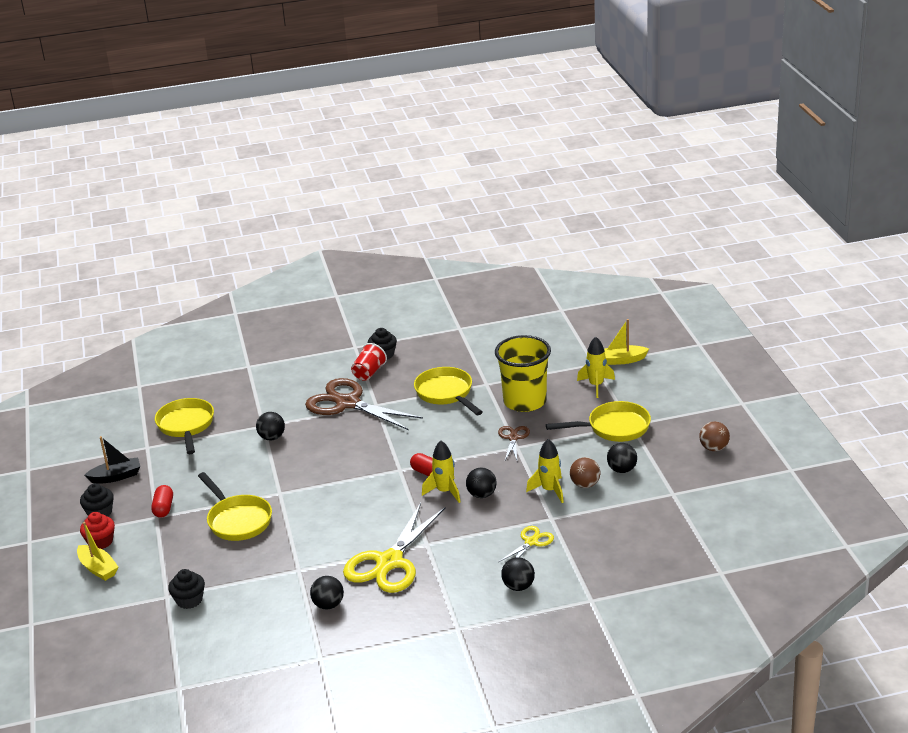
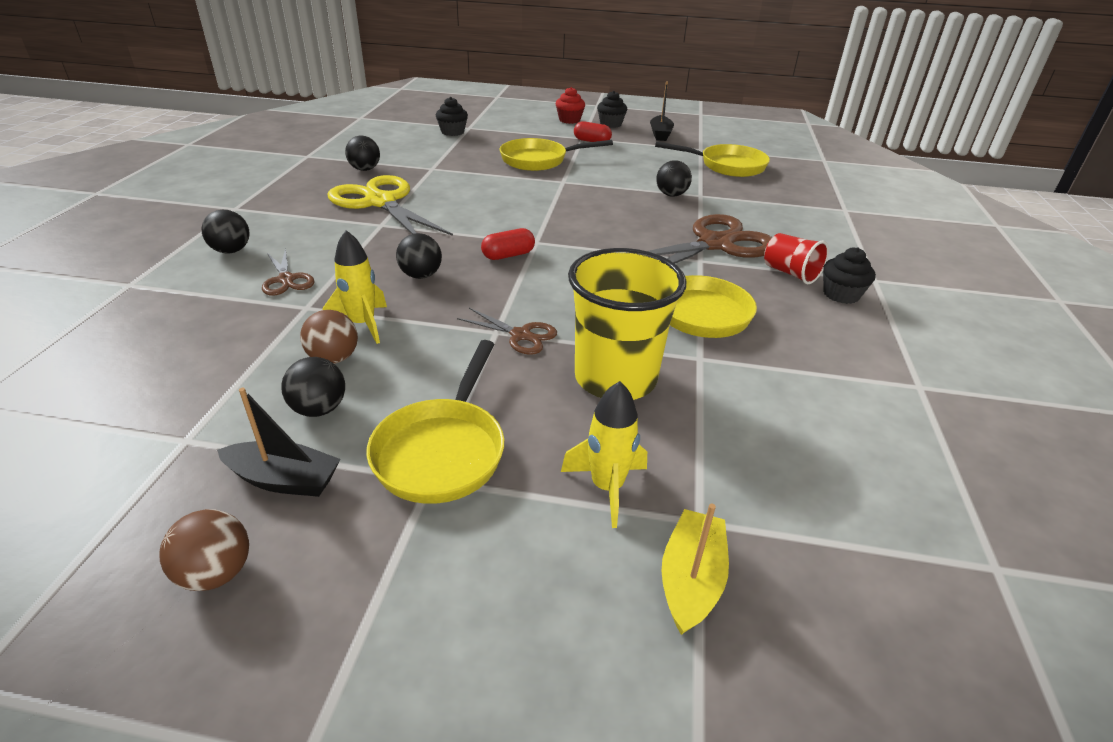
camera: 110 degrees right, 5 degrees up
(98, 568) = (535, 116): yellow boat -> none
(444, 492) = (458, 255): yellow rocket -> none
(531, 542) = (286, 280): yellow scissors -> brown scissors
(665, 457) = (284, 480): none -> black boat

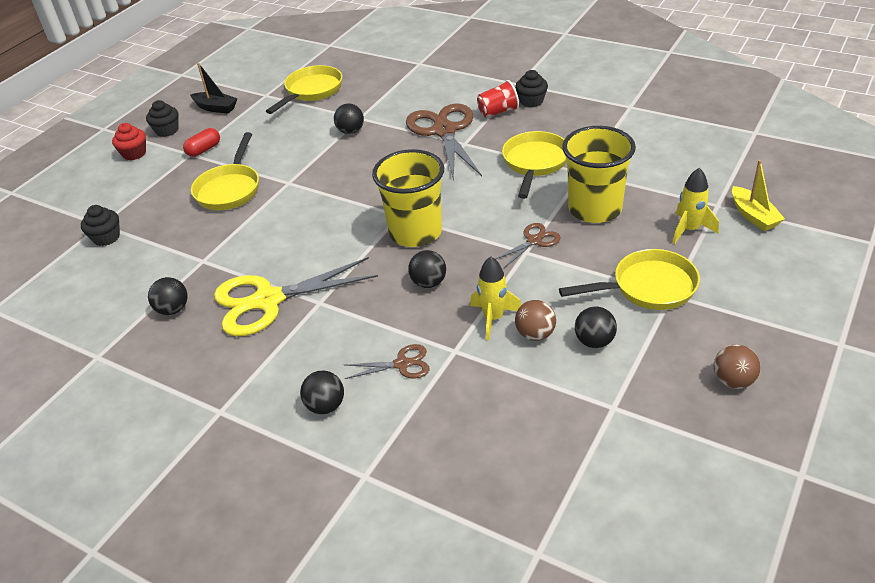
camera: 65 degrees left, 5 degrees up
(284, 480) = (662, 356): black boat -> none
(442, 450) = (648, 287): yellow pan -> yellow pan turned 45 degrees counterclockwise
(508, 255) = (415, 232): red capsule -> yellow cup
(691, 580) = (753, 216): yellow boat -> yellow boat turned 150 degrees counterclockwise

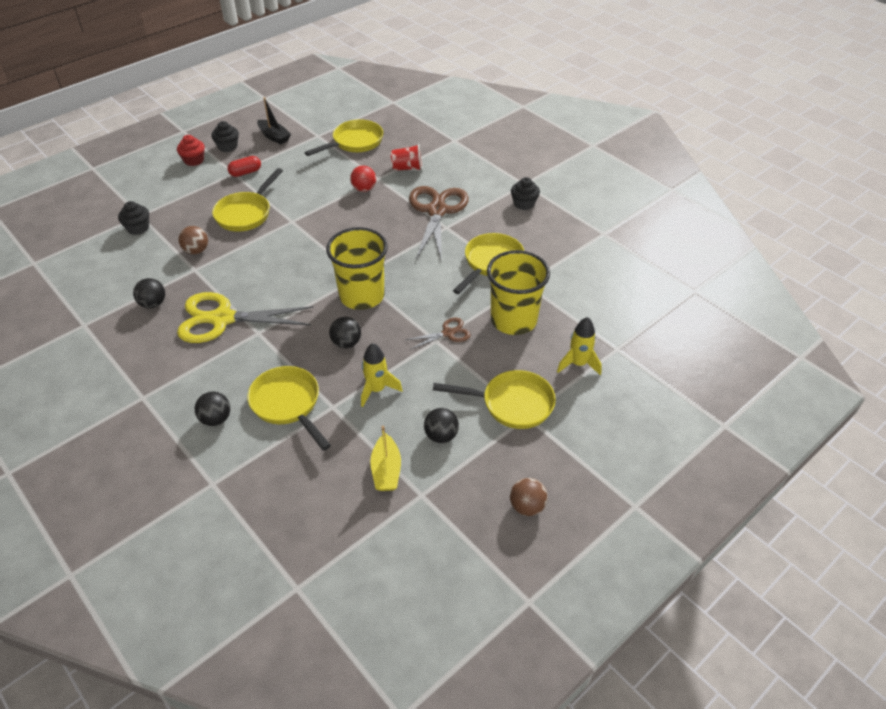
camera: 15 degrees right, 5 degrees up
(350, 131) = (364, 189): black ball -> red ball
(402, 364) = (288, 404): brown scissors -> yellow pan
(498, 112) = (490, 206): red cup -> red cup (407, 168)
(535, 334) = (400, 414): brown ball -> brown ball (196, 251)
(753, 216) = (640, 368): yellow boat -> yellow boat (386, 470)

